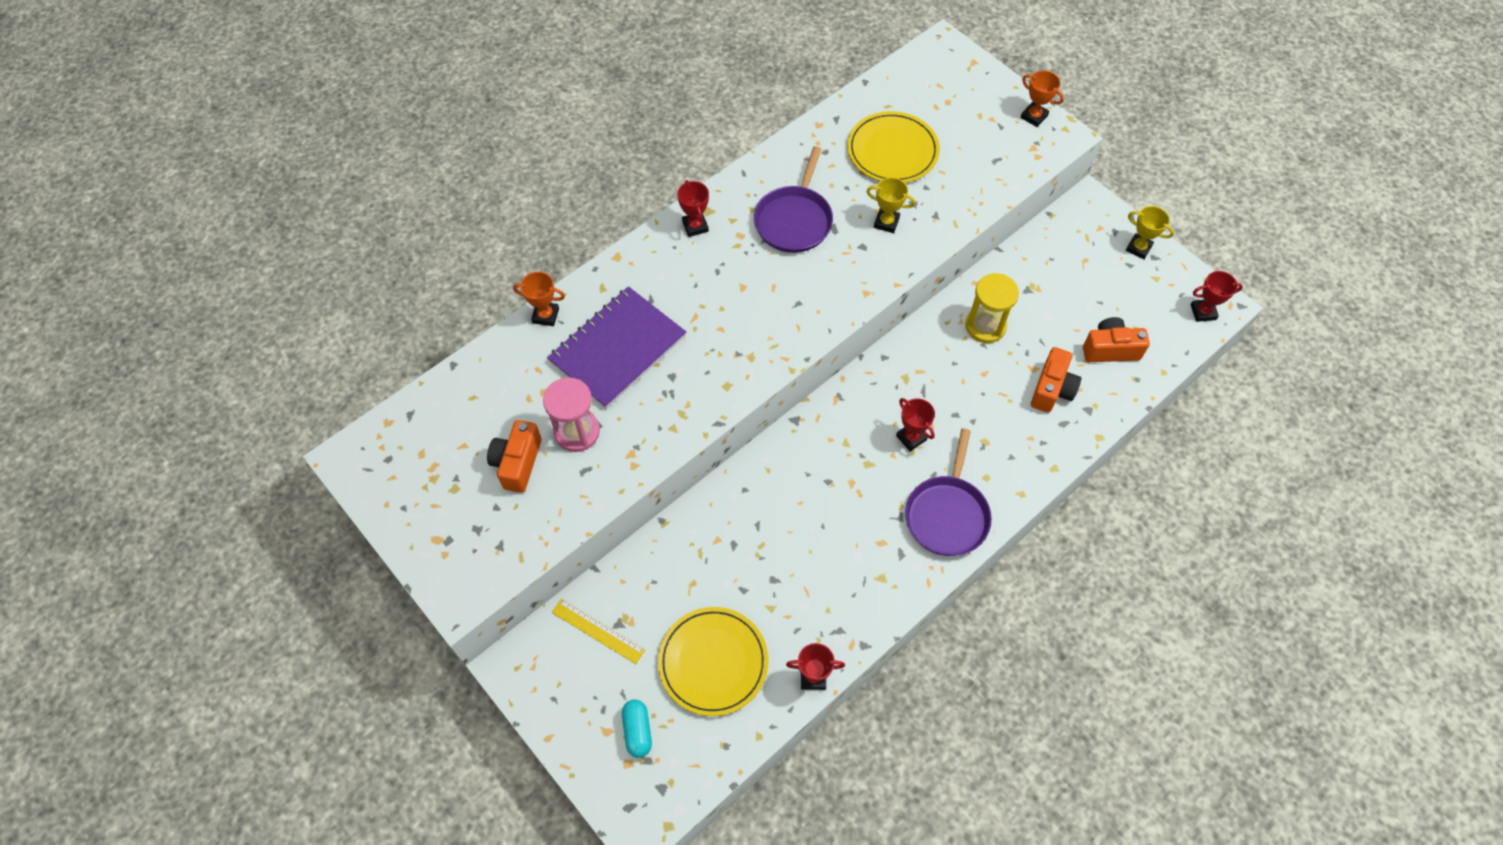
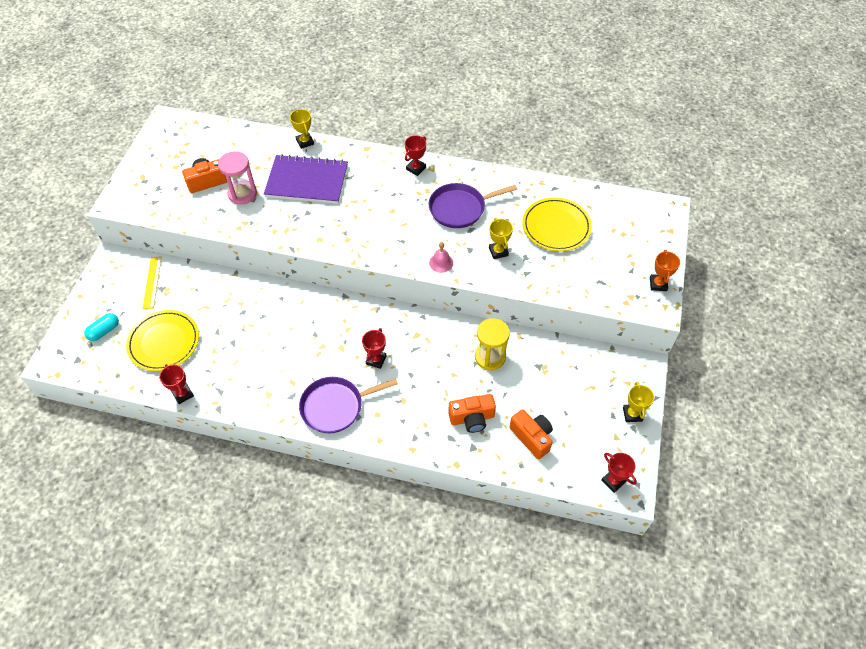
camera: 55 degrees right, 5 degrees down
(545, 315) = (305, 142): orange trophy -> yellow trophy
(860, 284) = (441, 262): none -> pink bell

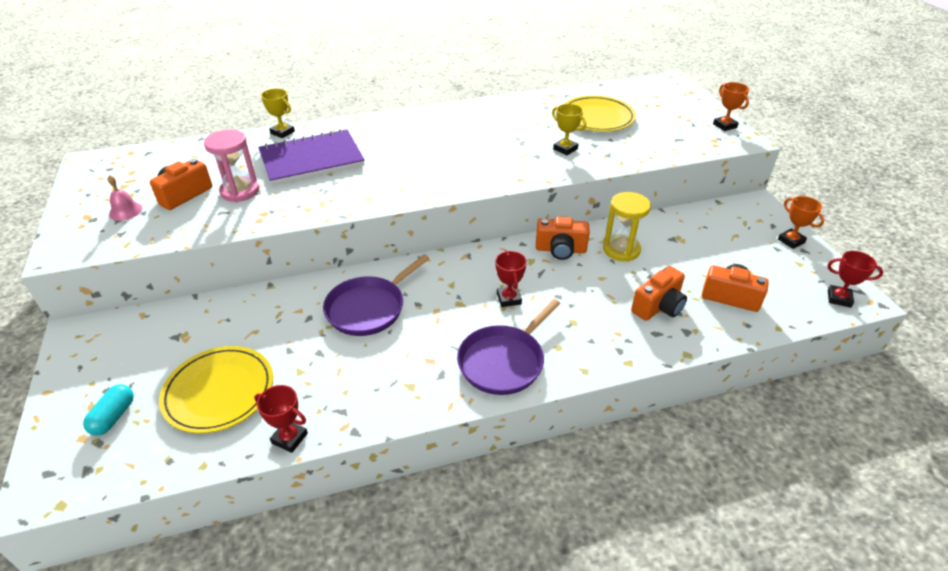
camera: 30 degrees left, 15 degrees down
(152, 282) = (157, 335): yellow ruler -> none
(416, 168) = (422, 118): red trophy -> none
(441, 262) = (519, 174): pink bell -> pink bell (125, 211)
(445, 335) = (560, 250): none -> orange camera
(460, 208) = (496, 132): purple pan -> purple pan (369, 308)
(632, 414) = (791, 241): yellow trophy -> orange trophy

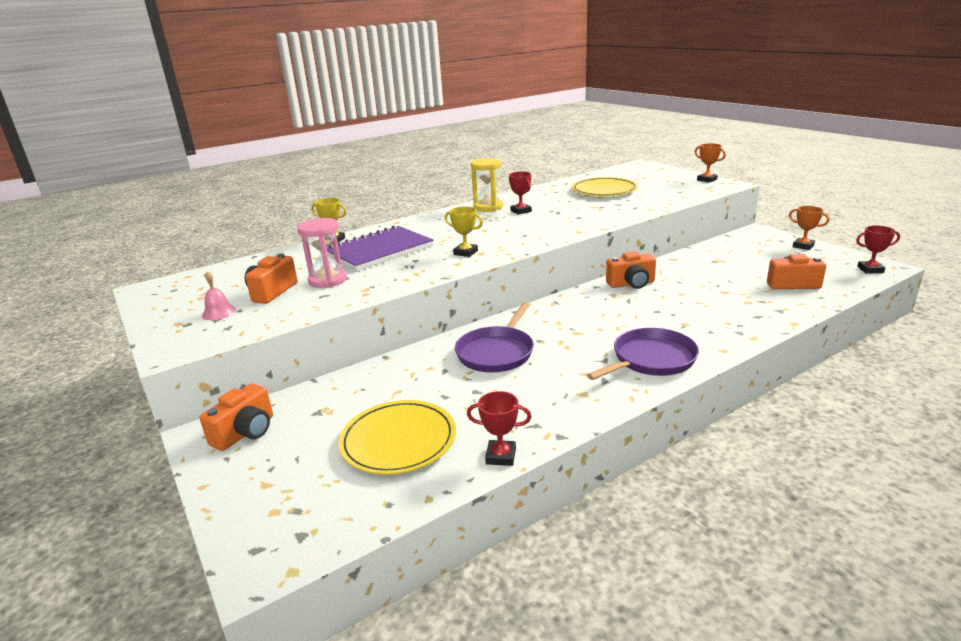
camera: 15 degrees left, 15 degrees down
(114, 417) = (298, 486): turquoise capsule -> none
(504, 361) = (651, 359): purple pan -> purple pan turned 150 degrees counterclockwise
(509, 299) = (617, 321): red trophy -> red trophy (521, 211)
(565, 149) = (597, 210): yellow trophy -> yellow trophy (465, 252)
(621, 250) = (680, 275): yellow hourglass -> yellow hourglass (488, 207)
(658, 307) = (743, 301): orange camera -> orange camera (245, 432)

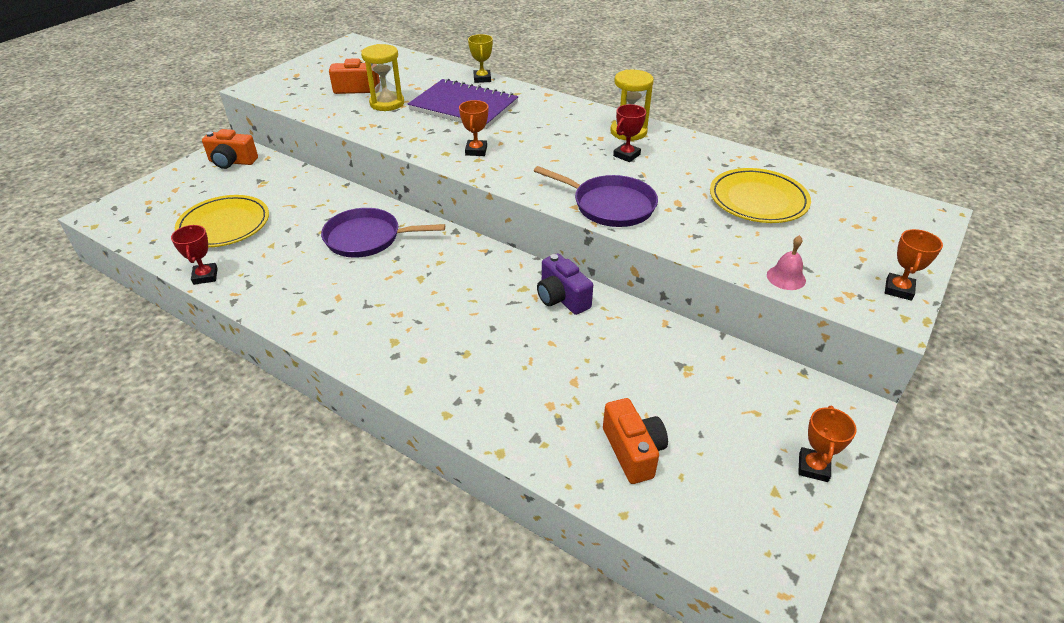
camera: 65 degrees right, 15 degrees up
(219, 312) = (316, 82): pink bell -> pink bell (786, 277)
(328, 280) = (387, 103): pink hourglass -> yellow hourglass
(465, 252) = (476, 151): yellow trophy -> orange trophy
(631, 284) = (562, 298): orange camera -> purple camera
(651, 359) = (374, 336): purple pan -> purple pan (610, 205)
(870, 270) = (750, 557): red trophy -> none

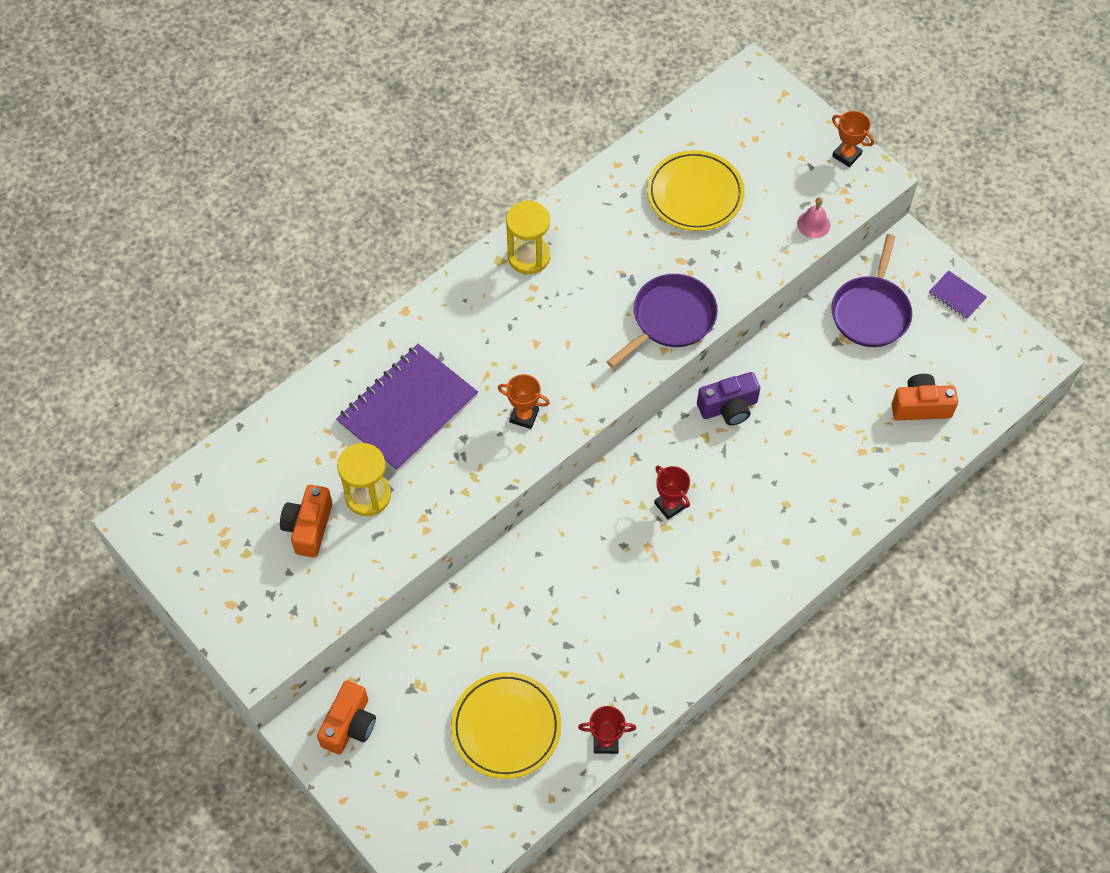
camera: 75 degrees left, 20 degrees up
(367, 238) = (578, 572): purple pan -> purple pan (871, 311)
(482, 79) = (333, 374): yellow trophy -> none
(626, 155) = (579, 274): red trophy -> red trophy (669, 505)
(813, 467) = (957, 296): orange trophy -> purple notebook

